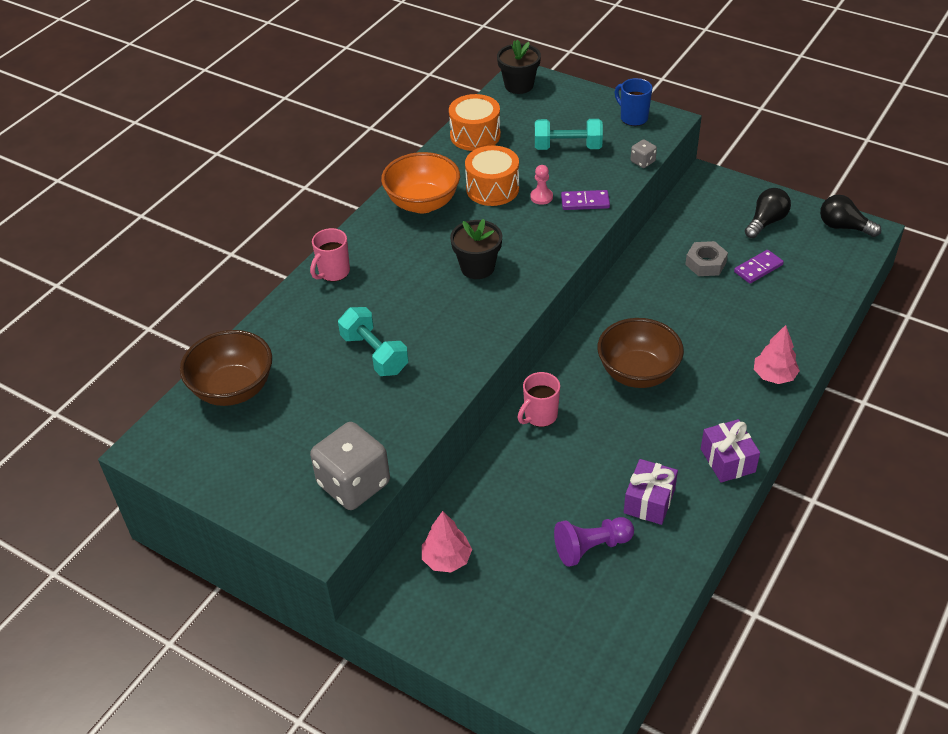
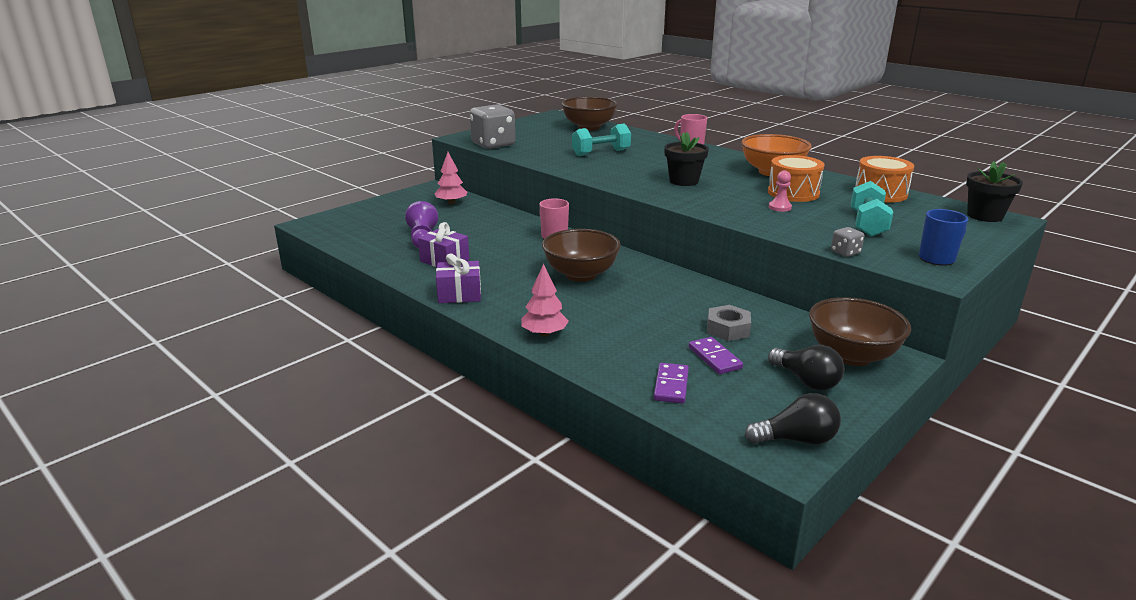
camera: 100 degrees right, 20 degrees down
(585, 202) = (771, 222): purple domino -> purple domino (671, 385)
(715, 199) = (852, 356): none -> brown bowl
(843, 227) = (796, 439): black light bulb -> black light bulb turned 45 degrees clockwise

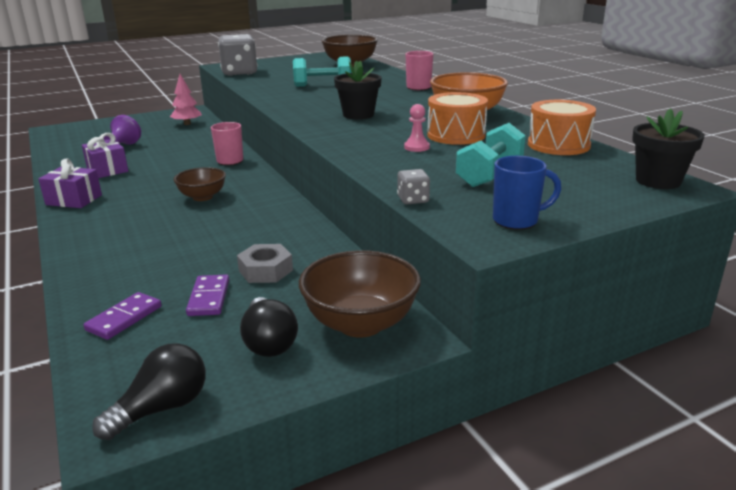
camera: 20 degrees right, 0 degrees up
(544, 334) = (88, 246): pink tree -> none
(580, 275) = (202, 197): brown bowl -> brown bowl, size x0.63
(796, 439) = (162, 408): black light bulb -> black light bulb turned 60 degrees counterclockwise

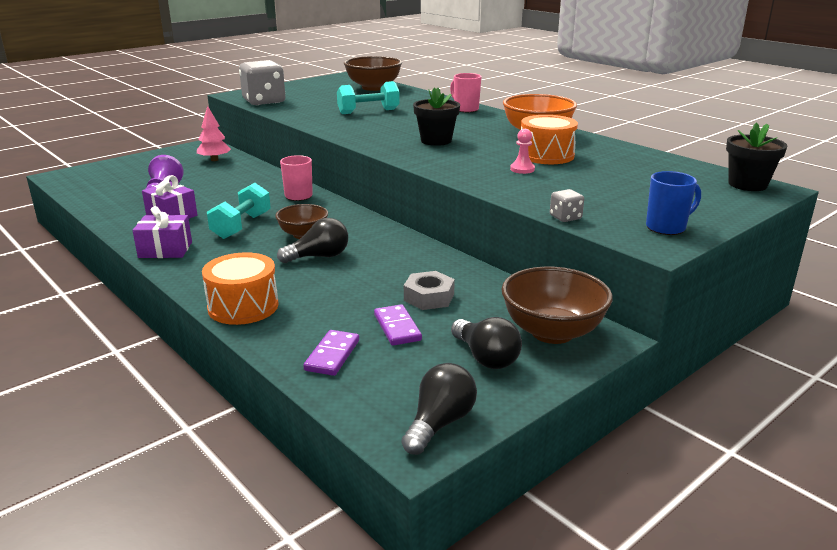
camera: 15 degrees left, 0 degrees up
(198, 219) = (319, 257): none -> black light bulb
(489, 174) = (609, 189): turquoise dumbbell -> turquoise dumbbell (241, 226)
(558, 145) = (642, 158): orange drum -> orange drum (243, 306)

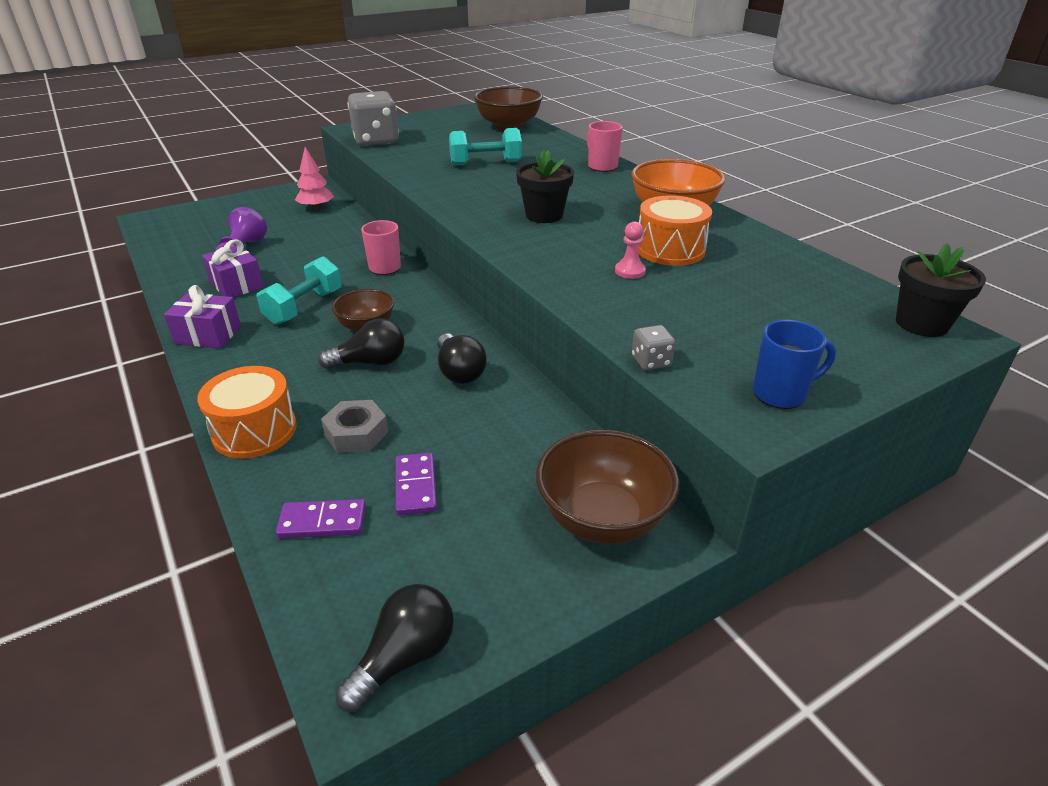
camera: 10 degrees right, 10 degrees up
(332, 355) = (322, 522): purple domino -> purple domino turned 60 degrees clockwise
(429, 297) = (472, 441): grey nut -> grey nut (356, 433)
(486, 357) = (503, 551): black light bulb -> black light bulb (459, 372)

